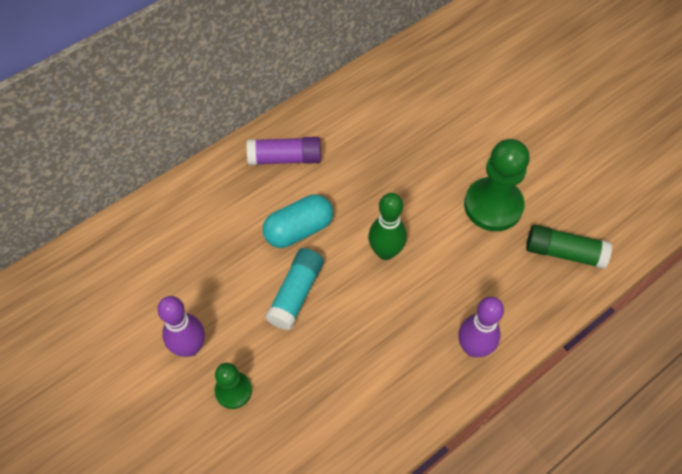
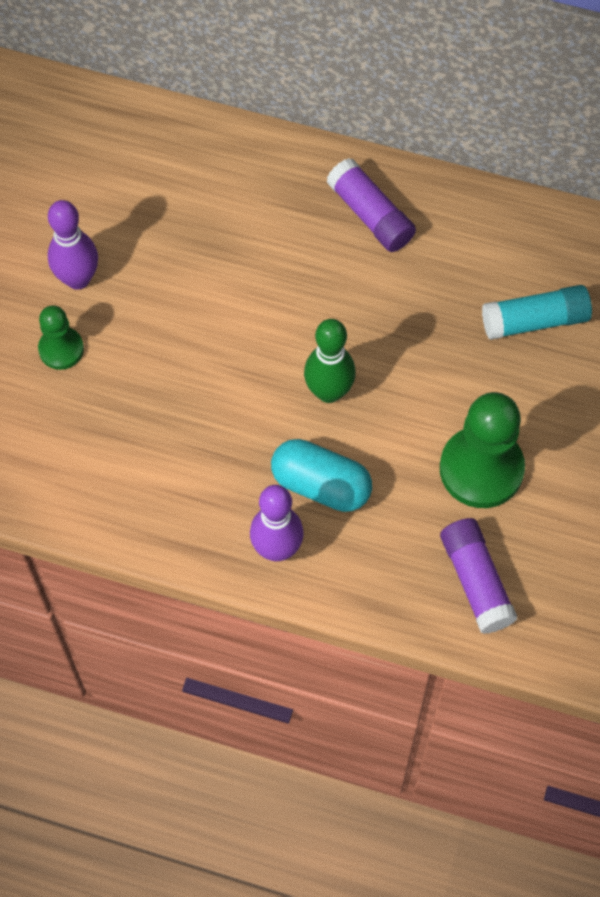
camera: 55 degrees right, 5 degrees up
(296, 294) = (209, 336): turquoise glue stick -> turquoise glue stick (534, 321)
(299, 230) = (289, 288): turquoise capsule -> turquoise capsule (321, 485)
(564, 252) = (476, 581): green glue stick -> purple glue stick

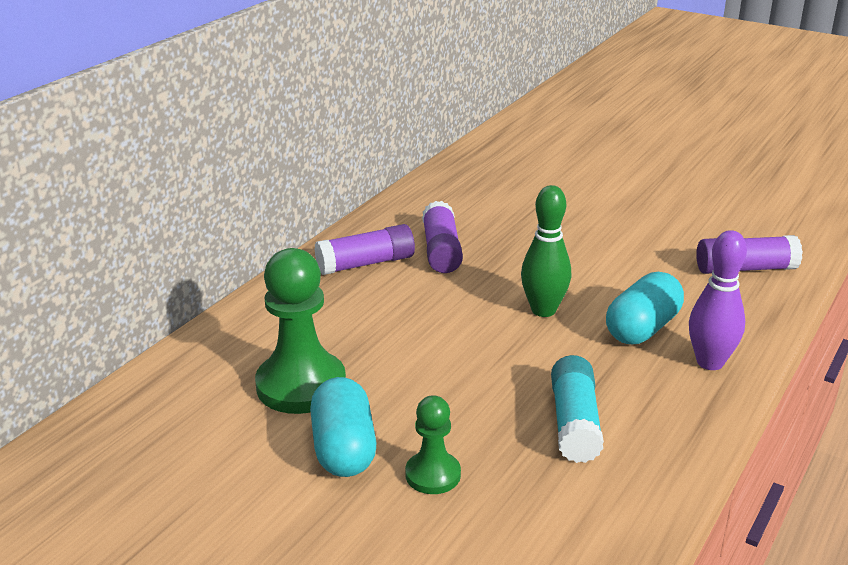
camera: 75 degrees left, 35 degrees down
(78, 279) = (343, 448): purple bowling pin -> turquoise capsule
(420, 276) = (441, 250): none -> purple glue stick
(481, 469) = (638, 251): green pawn -> green pawn (301, 385)
(534, 321) = (506, 210): turquoise glue stick -> turquoise glue stick (574, 423)

